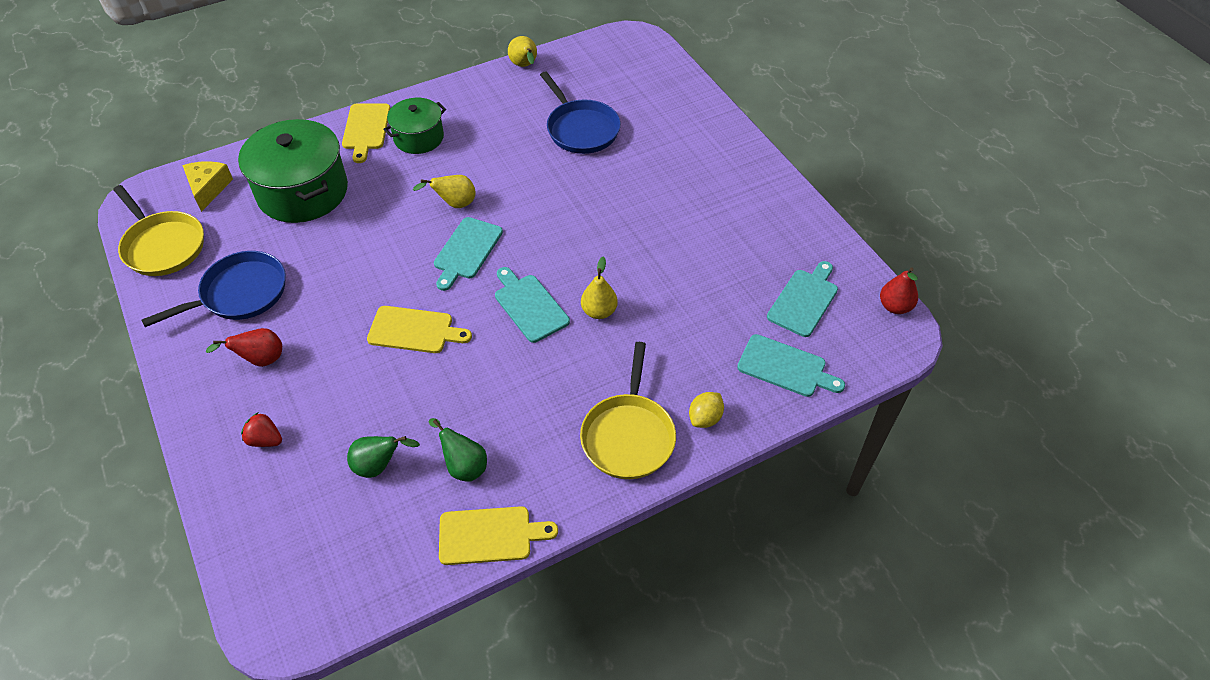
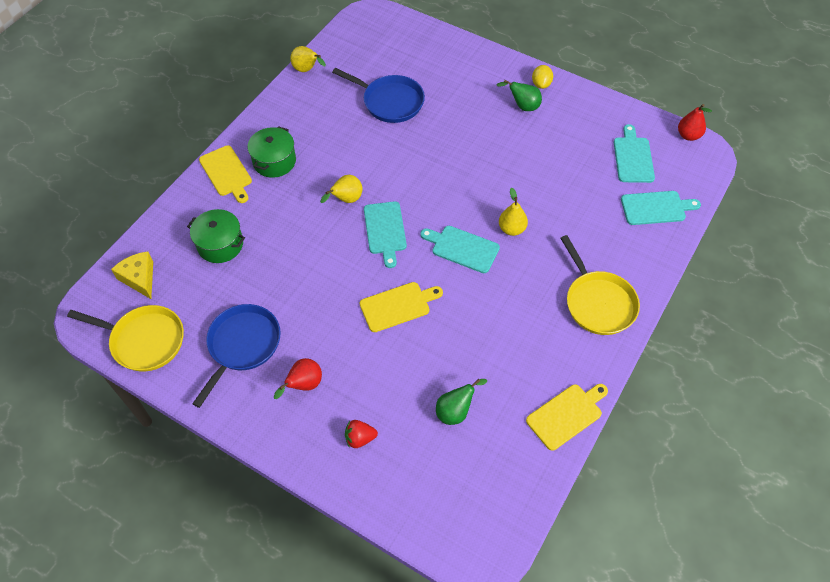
camera: 30 degrees left, 5 degrees up
(303, 191) = (220, 244): green pot -> green pot, size x0.58
(464, 466) = (511, 380): green pear -> green pear (523, 106)
(705, 418) = (635, 266): yellow lemon -> yellow lemon (541, 84)

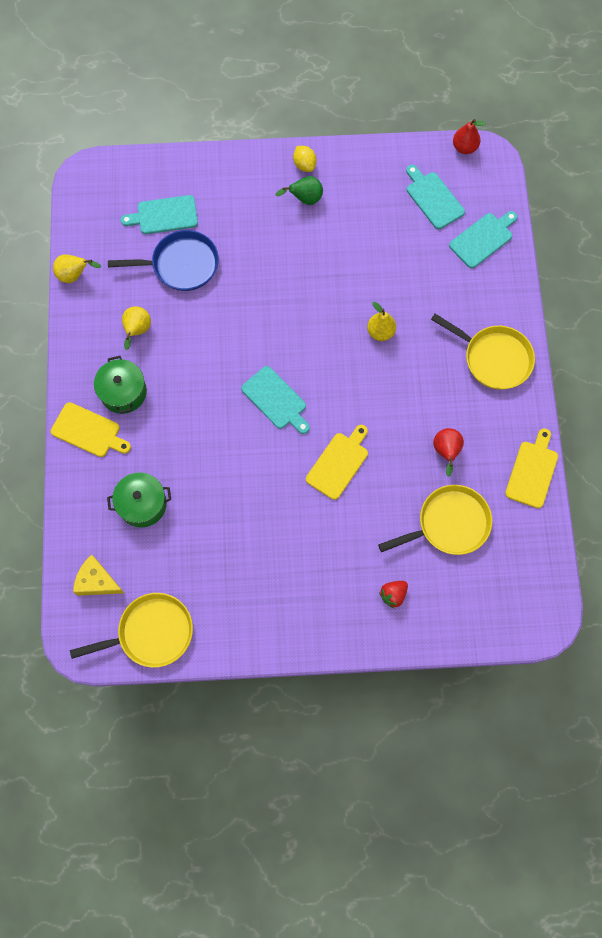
camera: 35 degrees left, 15 degrees up
(242, 345) = (238, 582): blue pan -> none
(304, 385) = (316, 581): red pear -> red pear (446, 452)
(346, 200) = (219, 391): yellow pear -> yellow pear (137, 331)
(455, 411) = (449, 524): green pear -> yellow pan
(462, 248) = (353, 376): turquoise cutting board -> turquoise cutting board (164, 215)

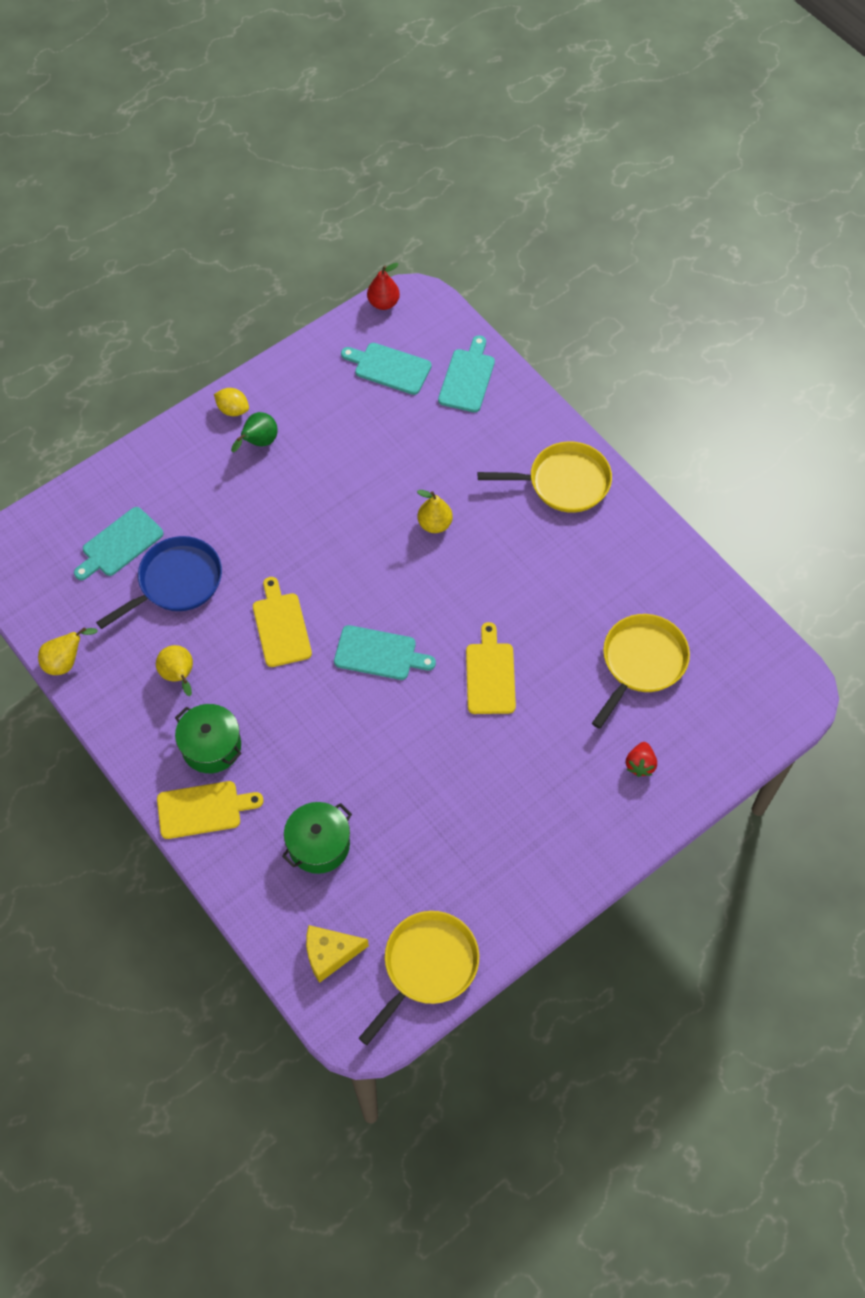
camera: 35 degrees left, 10 degrees down
(446, 452) = (586, 597): red pear -> none
(532, 471) = (681, 564): yellow cutting board -> yellow cutting board (281, 626)

